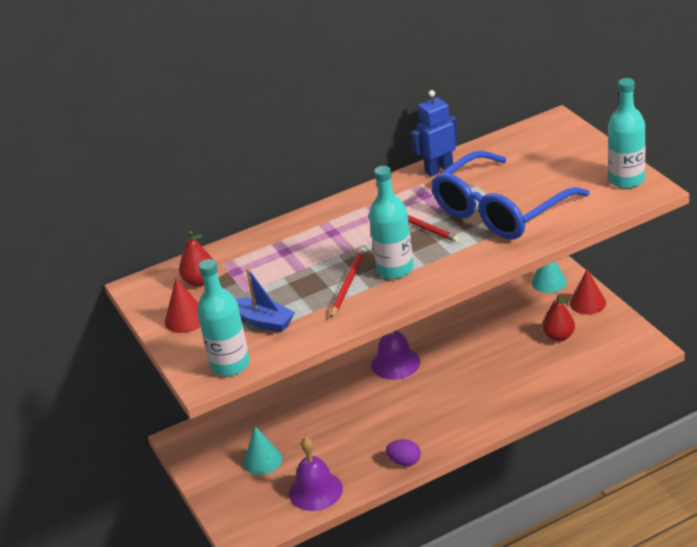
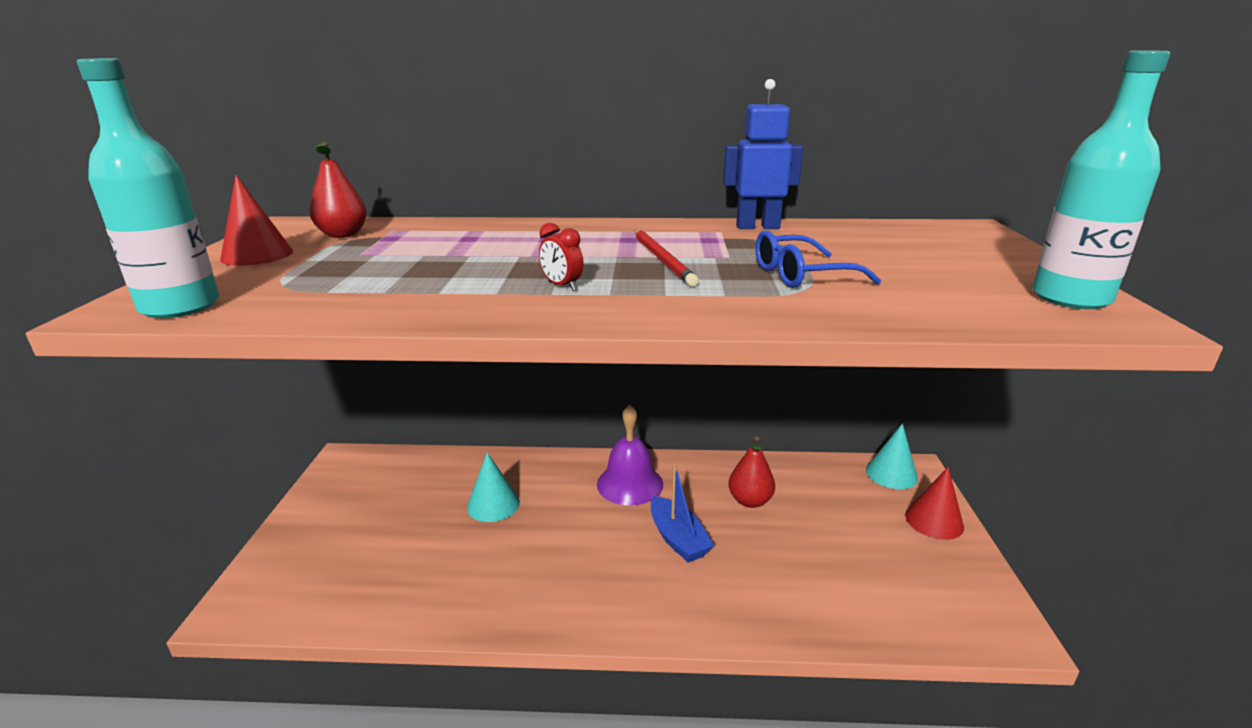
camera: 25 degrees right, 10 degrees down
(262, 460) = (378, 522): turquoise cone -> turquoise cone (493, 504)
(264, 321) = (315, 282): blue boat -> blue boat (678, 539)
(315, 491) = (378, 594): purple bell -> none
(348, 283) = (478, 281): red pencil -> none
(395, 269) = (562, 286): turquoise bottle -> red clock
(404, 462) = (515, 617): purple egg -> none
(500, 210) = (801, 275): blue glasses -> blue glasses, size x0.47
(559, 336) = (865, 546): red pear -> red pear (750, 501)

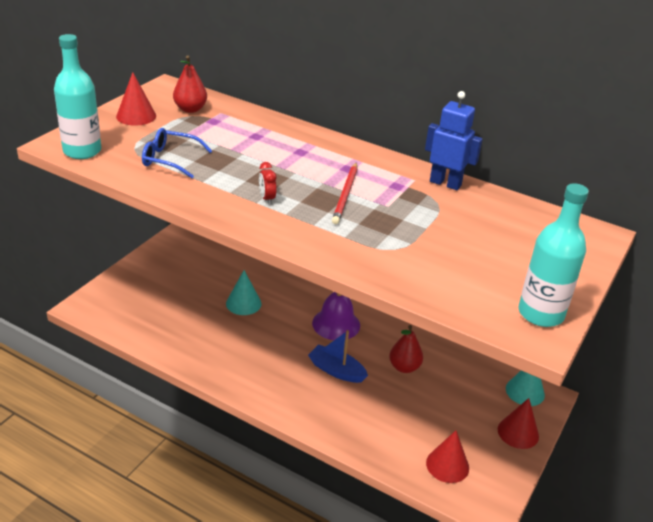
camera: 25 degrees right, 10 degrees up
(678, 539) = (336, 370): blue boat -> blue boat turned 120 degrees clockwise
(801, 275) = (408, 237): blue glasses -> blue glasses (170, 159)
(911, 597) = (447, 465): none -> red cone

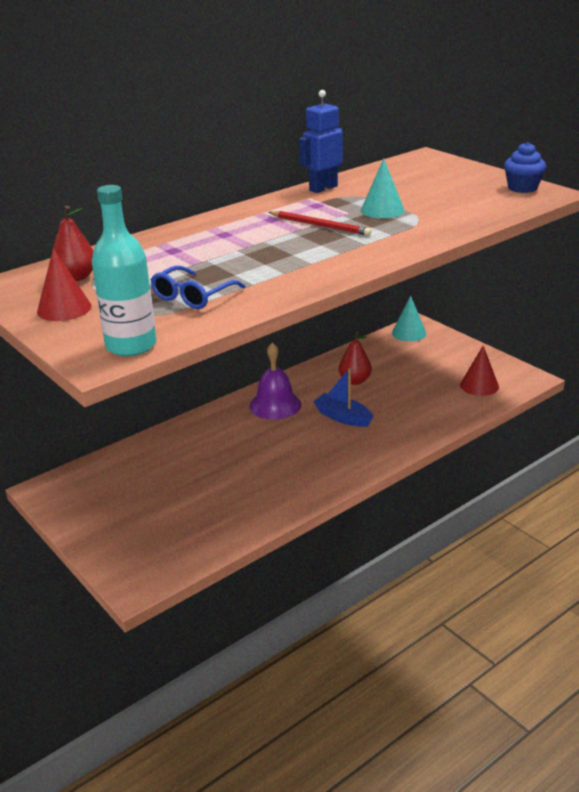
camera: 65 degrees left, 5 degrees down
(243, 303) = (207, 456): turquoise cone -> turquoise cone (382, 210)
(267, 199) = (307, 258): red clock -> none
(336, 370) = (343, 417): blue boat -> blue boat turned 75 degrees clockwise
(518, 432) = (453, 347): red cone -> none
(540, 314) = (522, 188): turquoise bottle -> blue cupcake

